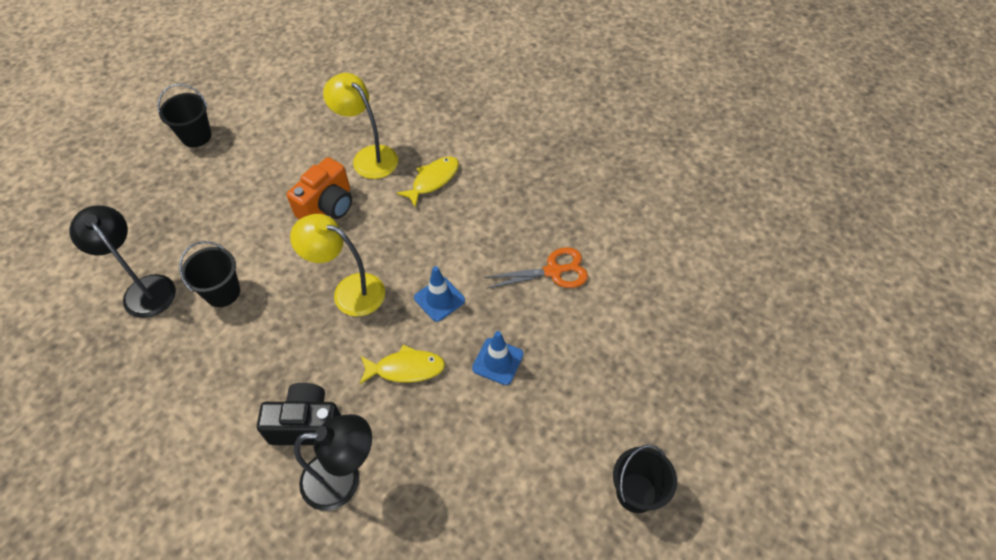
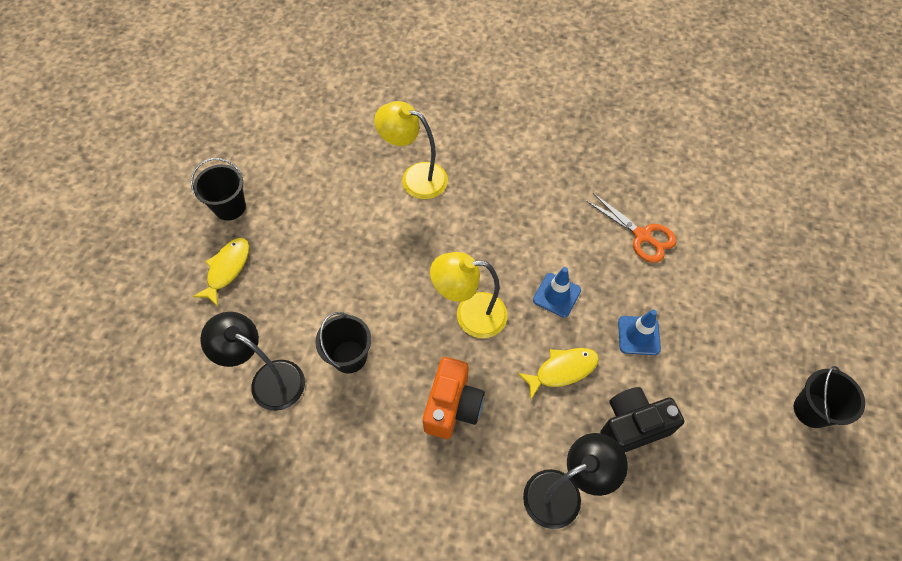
camera: 20 degrees left, 5 degrees up
(307, 425) = (503, 455): black camera -> black camera (632, 426)
(327, 206) = (403, 239): orange camera -> orange camera (452, 406)
(433, 180) = (489, 182): yellow fish -> yellow fish (227, 269)
(553, 271) = (642, 236): orange scissors -> orange scissors turned 75 degrees clockwise

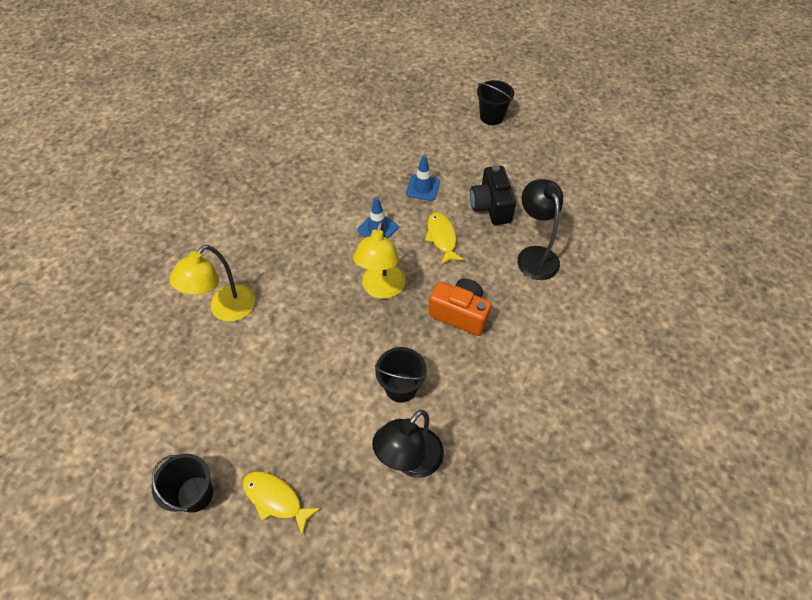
camera: 80 degrees left, 5 degrees down
(642, 236) = (341, 166): orange scissors -> none

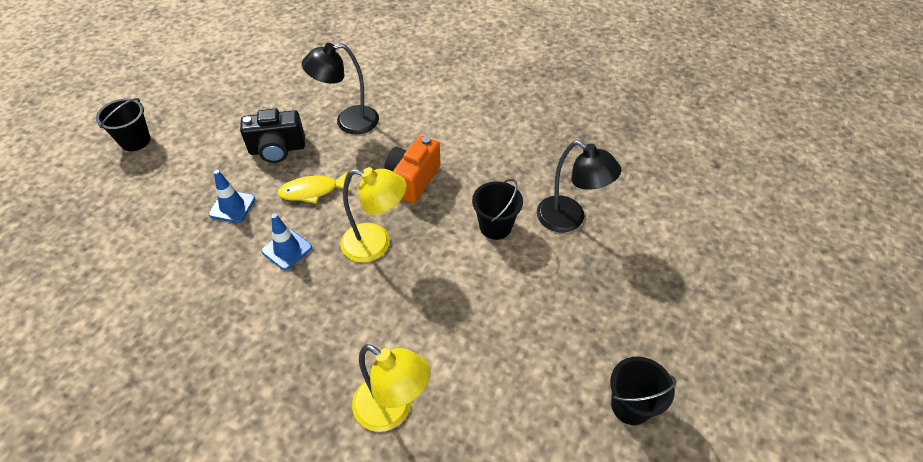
camera: 90 degrees left, 5 degrees down
(276, 499) = (622, 326): yellow fish -> none

